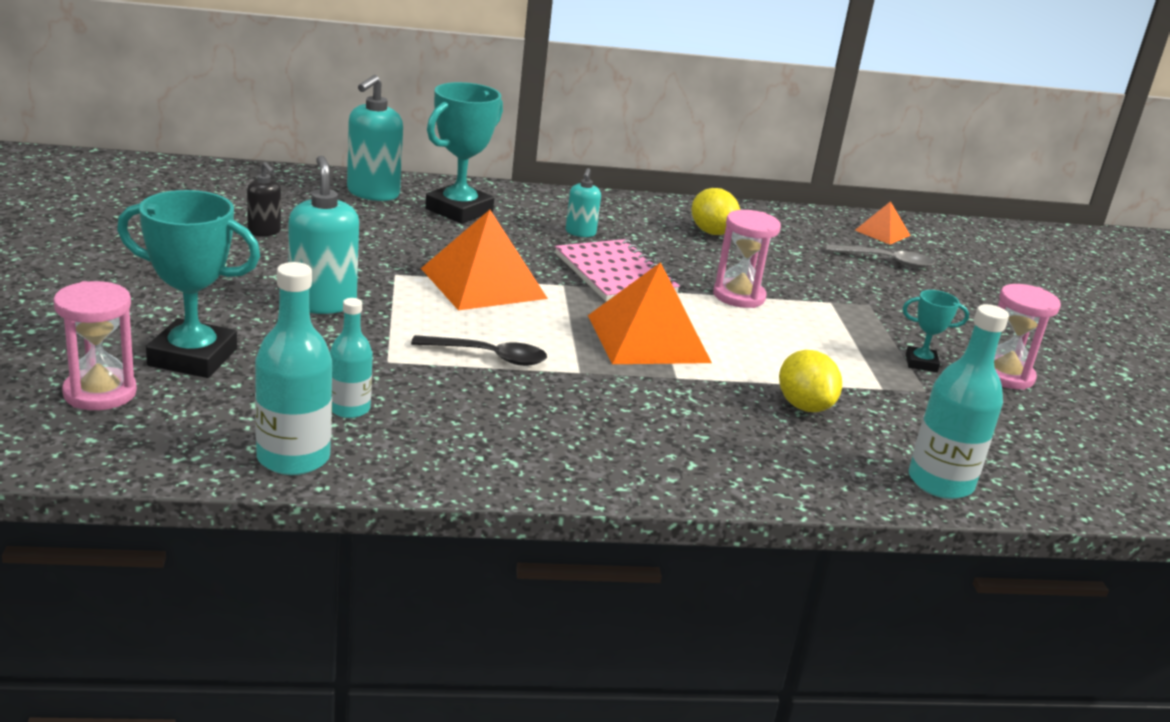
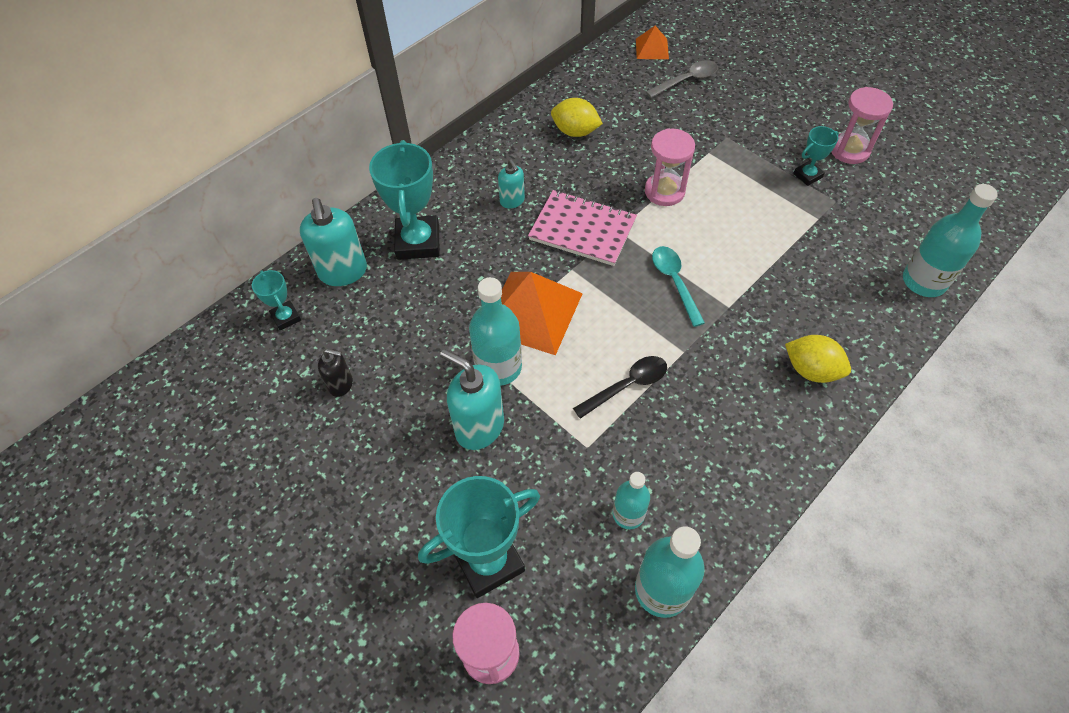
camera: 35 degrees left, 30 degrees up
(289, 188) = (286, 317): none -> turquoise trophy
(398, 289) = (498, 367): none -> turquoise bottle
(648, 338) = (674, 282): orange pyramid -> turquoise spoon
(804, 406) = (807, 273): yellow lemon -> yellow lemon (811, 370)

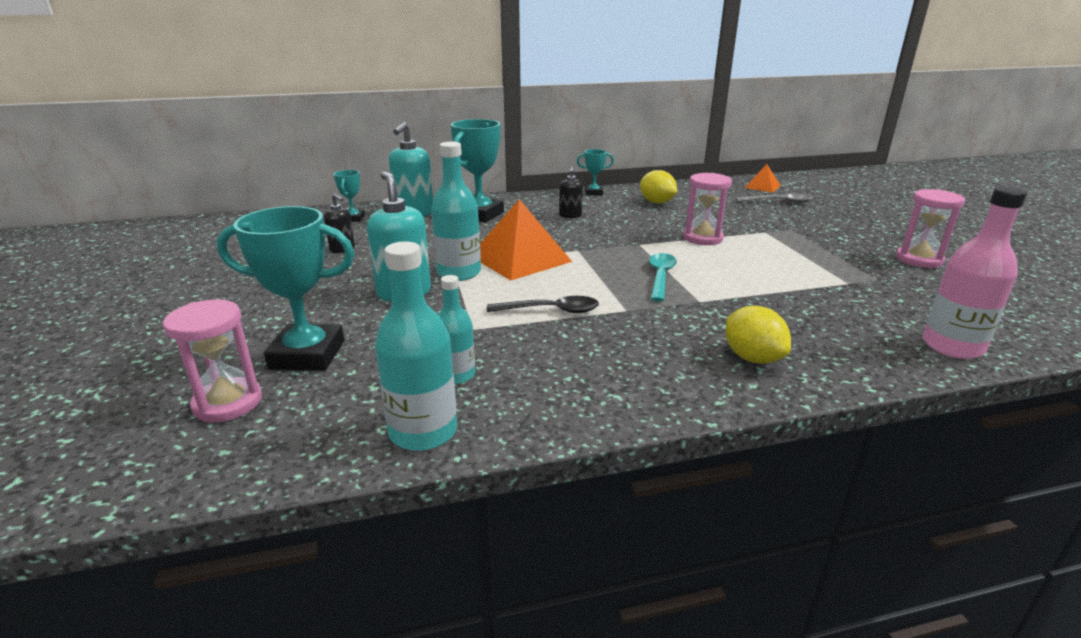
camera: 30 degrees right, 30 degrees down
(512, 201) = (570, 215): turquoise soap dispenser -> black soap dispenser
(582, 229) = (609, 237): pink notebook -> none
(807, 175) = (858, 261): turquoise trophy -> turquoise trophy (593, 193)
(924, 281) = (952, 346): turquoise bottle -> pink bottle

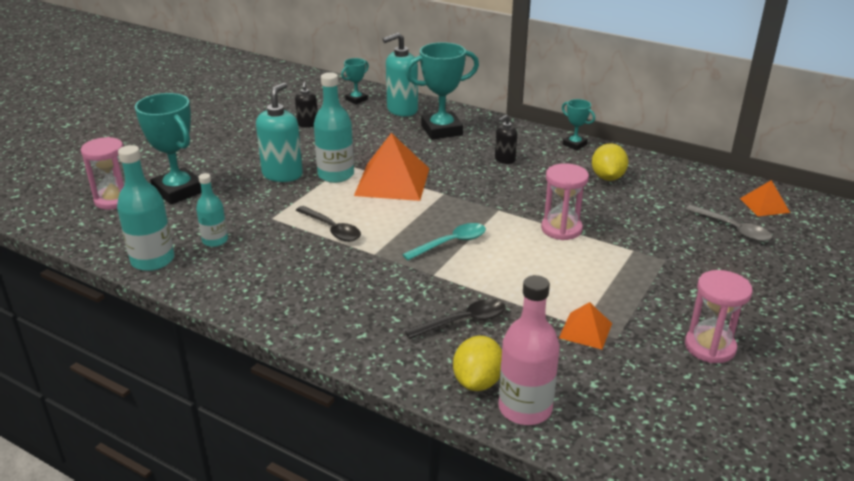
camera: 45 degrees right, 5 degrees up
(752, 358) = (374, 326): yellow lemon -> yellow lemon (477, 381)
(791, 319) = (463, 321): none -> black spoon
(856, 284) = (585, 330): none -> orange pyramid

